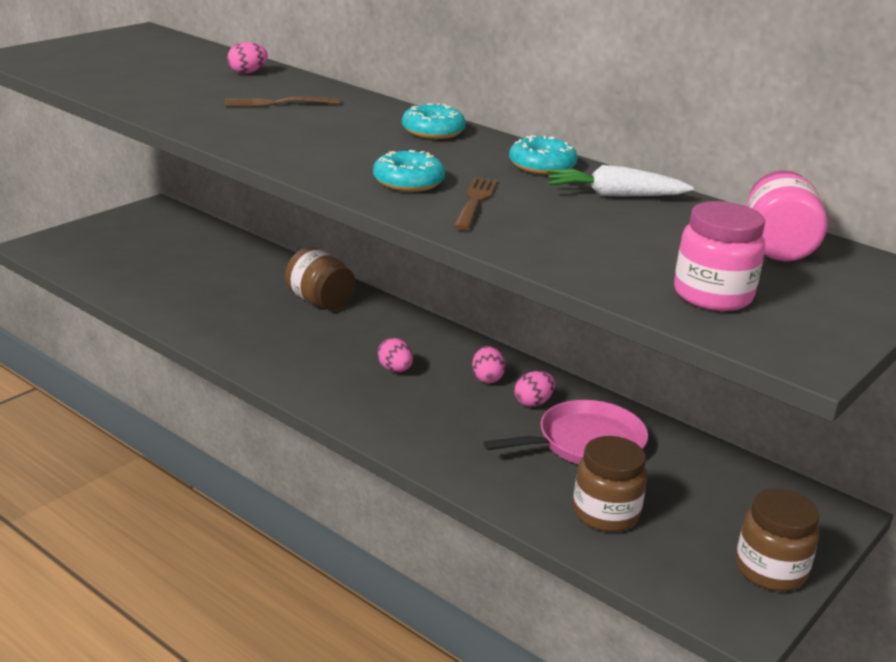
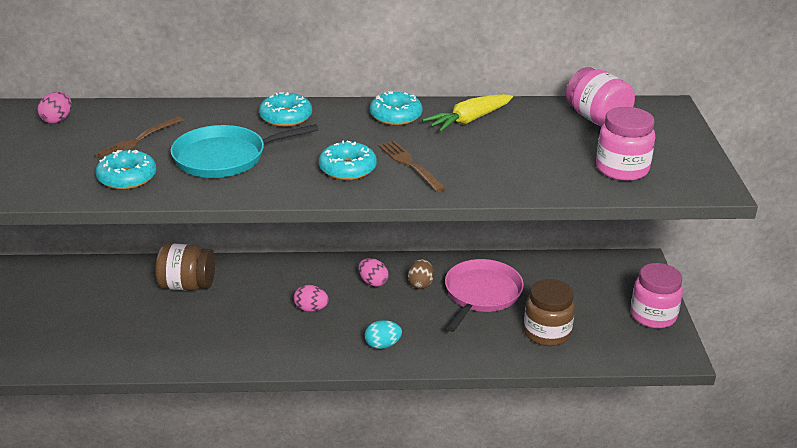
camera: 40 degrees left, 5 degrees up
(217, 120) = (127, 177): none -> turquoise donut
(320, 137) = (225, 157): none -> turquoise pan
(414, 431) = (382, 345): none -> turquoise egg
(533, 403) = (420, 284): pink egg -> brown egg
(614, 195) = (469, 120): white carrot -> yellow carrot
(770, 570) = (653, 316): brown jar -> pink jar

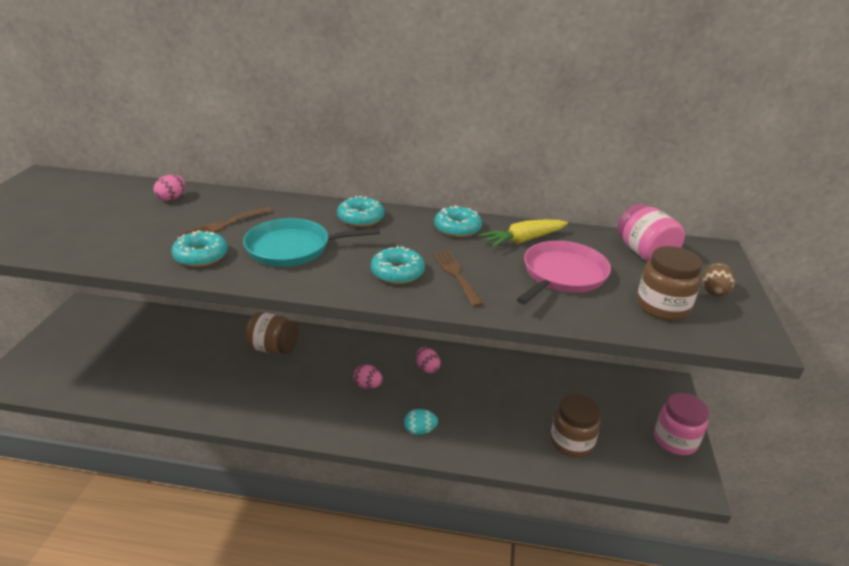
camera: 10 degrees right, 0 degrees up
(420, 284) = (467, 376): brown egg -> brown egg (714, 291)
(481, 294) = (519, 394): pink pan -> pink pan (562, 275)
(622, 169) = (662, 307): pink jar -> brown jar

